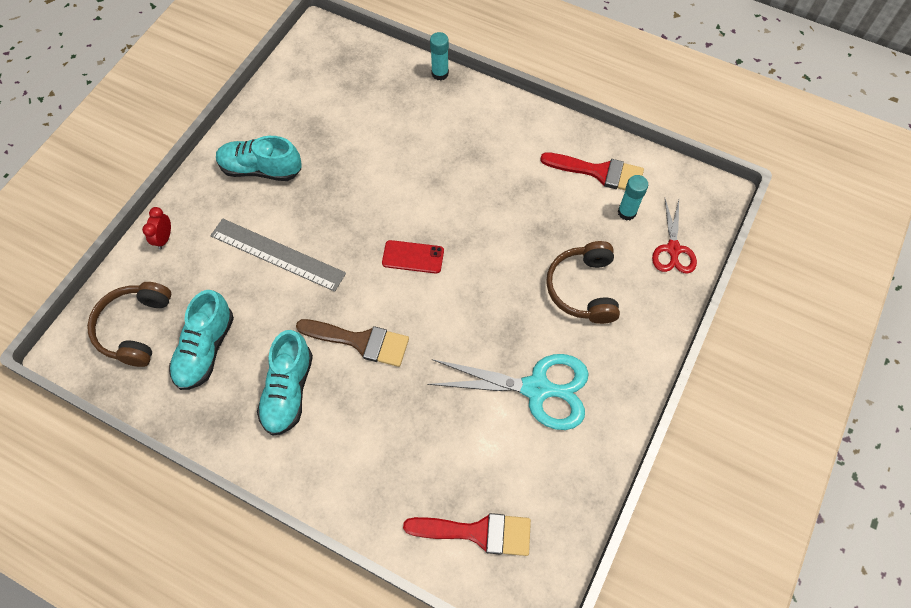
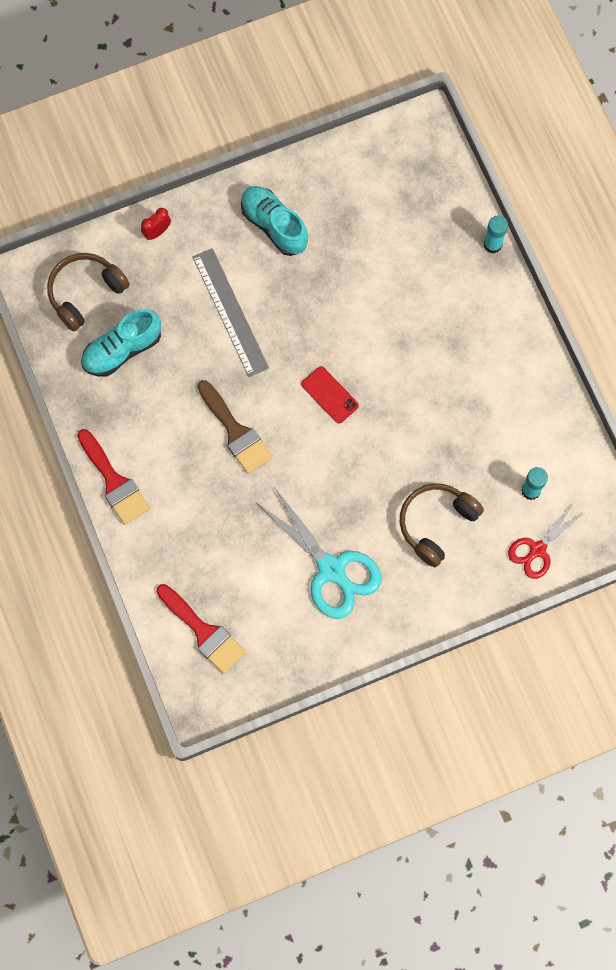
camera: 40 degrees right, 10 degrees up
(288, 391) = (156, 428): turquoise shoe -> none
(599, 172) = (542, 439): red brush -> red brush (114, 482)

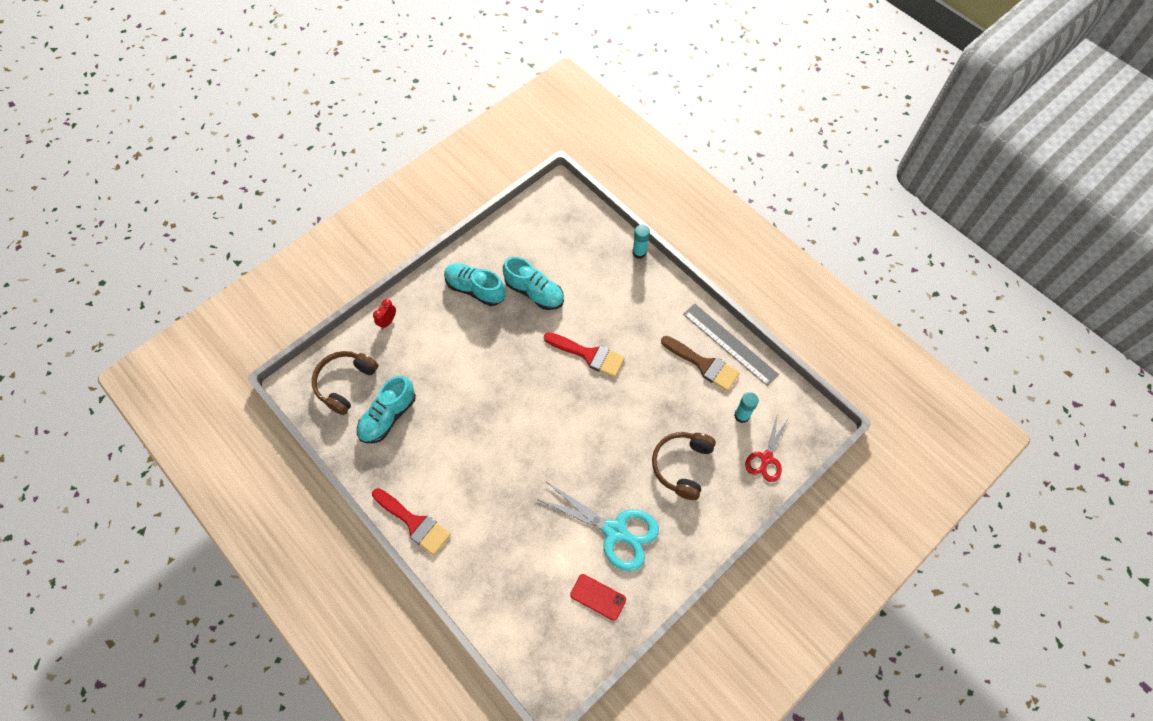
camera: 20 degrees left, 10 degrees down
(203, 632) = (530, 622): red brush -> red brush (589, 355)
(230, 312) = (464, 361): grey ruler -> grey ruler (730, 344)
(236, 432) = (499, 449): brown brush -> brown brush (703, 364)
(329, 395) = (562, 396): red phone -> red phone (598, 597)
(344, 253) = (534, 292): none -> turquoise shoe

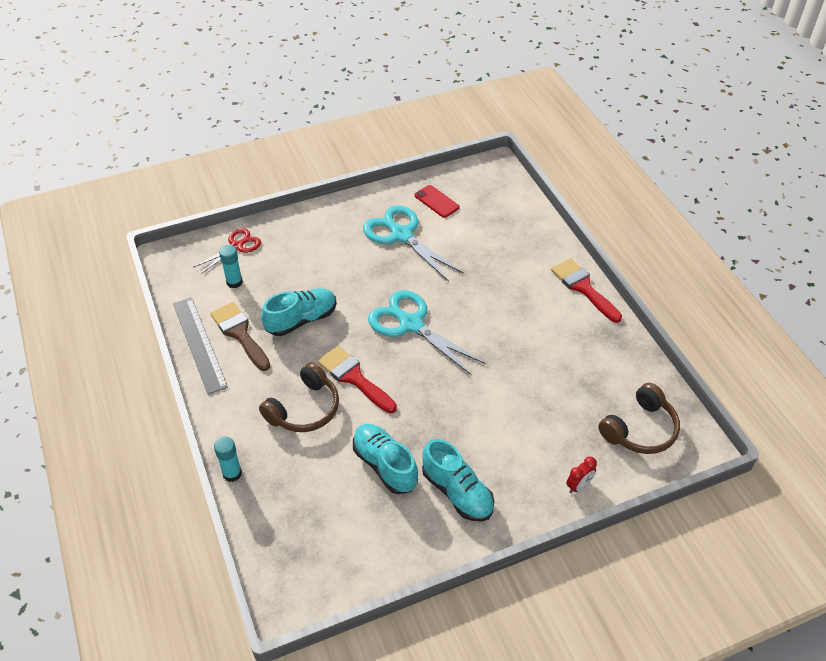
camera: 160 degrees left, 15 degrees down
(388, 416) = (594, 382): turquoise shoe -> turquoise shoe (301, 320)
(563, 423) = (411, 324): none -> turquoise scissors
(682, 466) = (315, 262): brown headphones -> brown headphones (304, 409)

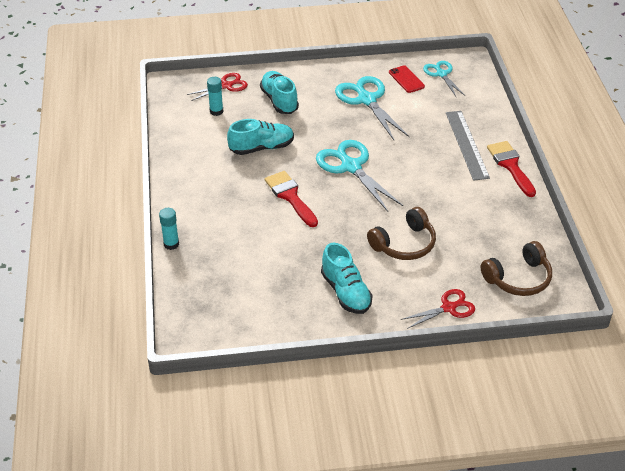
camera: 15 degrees right, 5 degrees down
(199, 344) = (174, 150): grey ruler -> grey ruler (466, 144)
(240, 333) = (208, 148): brown brush -> none
(304, 409) = (242, 211): brown headphones -> brown headphones (404, 244)
(385, 465) = (293, 262): turquoise shoe -> turquoise shoe (279, 101)
(472, 188) = (441, 74): none -> turquoise scissors
(578, 486) = (449, 308): red clock -> red scissors

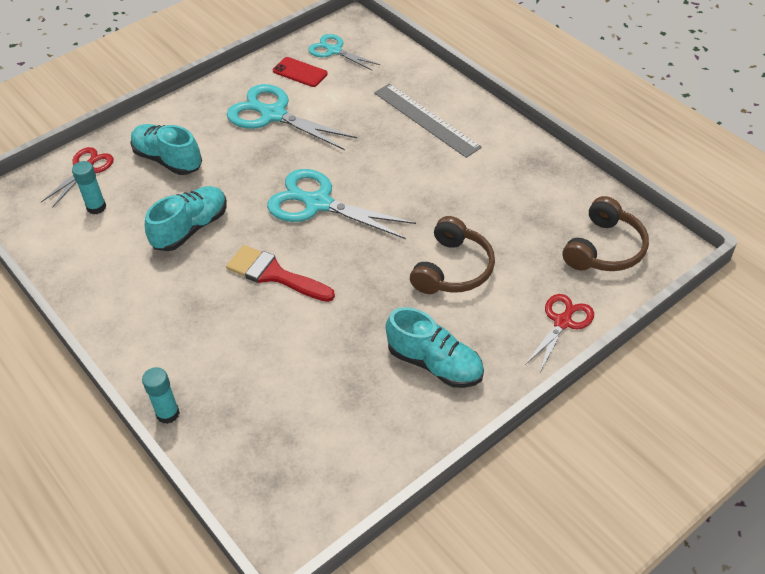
camera: 30 degrees left, 5 degrees up
(510, 166) = (491, 123): red brush -> none

